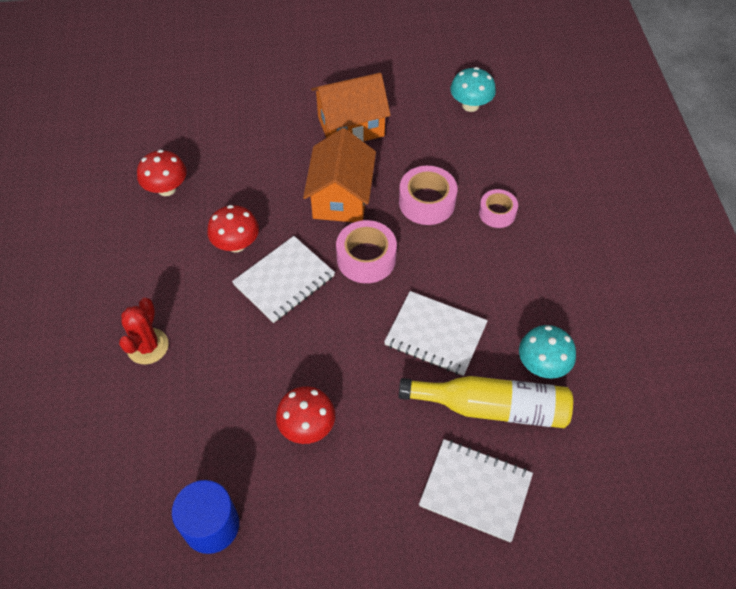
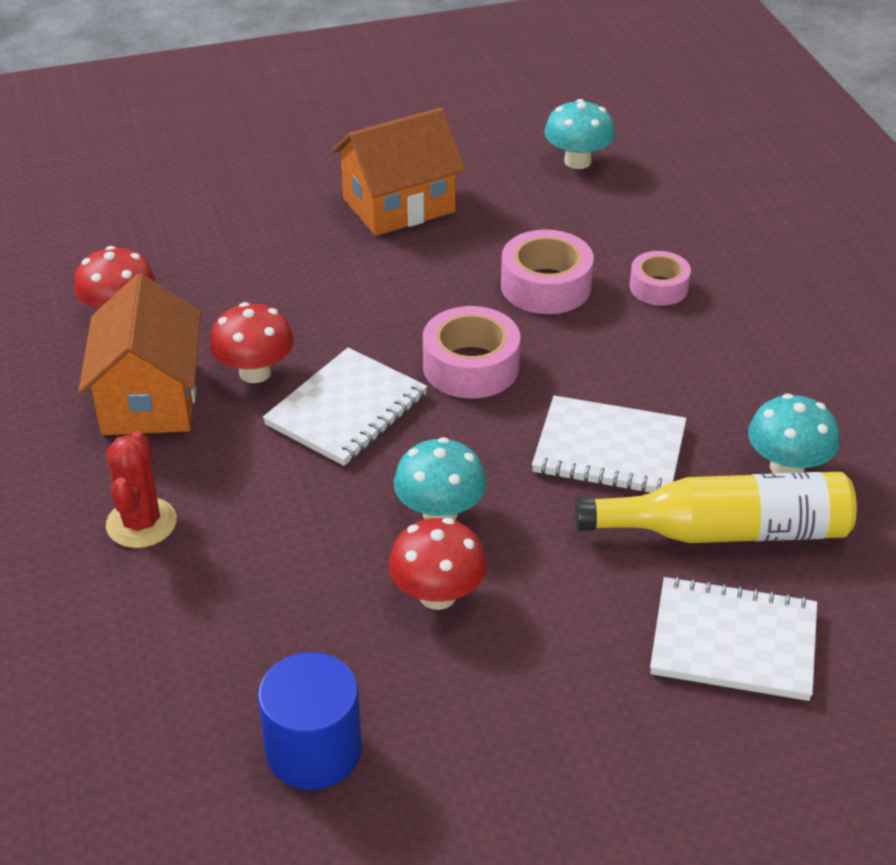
camera: 10 degrees left, 15 degrees down
(322, 366) = (440, 513): none -> turquoise mushroom
(341, 197) = (409, 295): orange house -> orange house (150, 398)

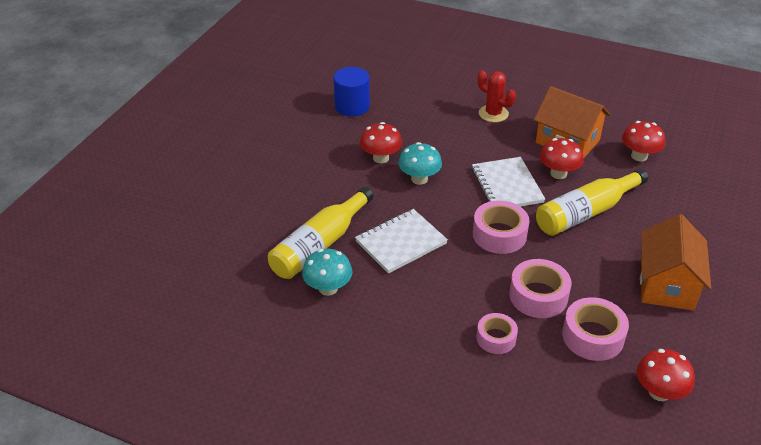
camera: 130 degrees right, 0 degrees up
(325, 311) = (586, 212): none -> yellow bottle
(557, 225) = (593, 336): none -> pink tape
(577, 161) = (659, 392): turquoise mushroom -> red mushroom
(733, 641) = (273, 211): white notebook -> none

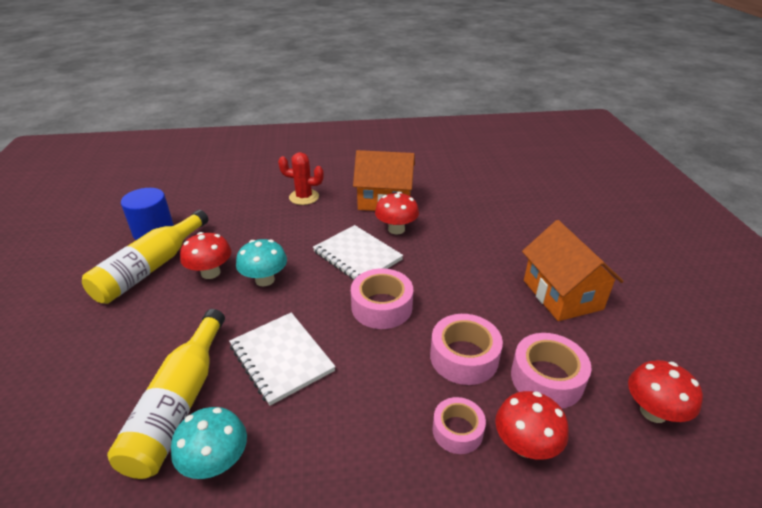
camera: 30 degrees left, 5 degrees down
(400, 242) = (281, 358): white notebook -> white notebook turned 60 degrees counterclockwise
(586, 212) = (445, 255): yellow bottle -> yellow bottle (151, 268)
(639, 156) = (450, 194): red mushroom -> red mushroom (525, 445)

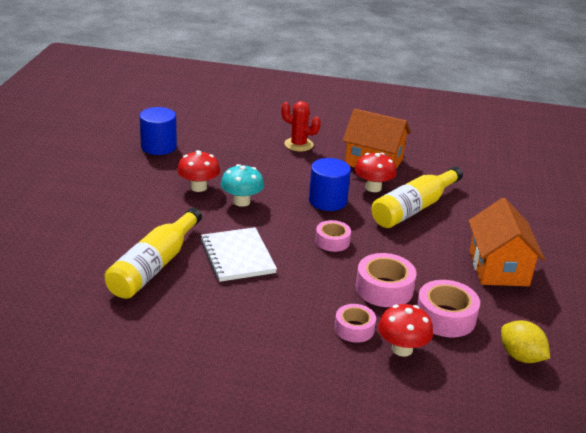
camera: 15 degrees right, 5 degrees down
(151, 268) = (151, 174): yellow bottle -> yellow bottle (414, 208)
(216, 462) = (172, 303): turquoise mushroom -> none
(357, 256) = (328, 201): white notebook -> blue cylinder
(381, 307) = (332, 241): pink tape -> pink tape, size x0.65
(653, 412) = (521, 356): red mushroom -> yellow lemon

